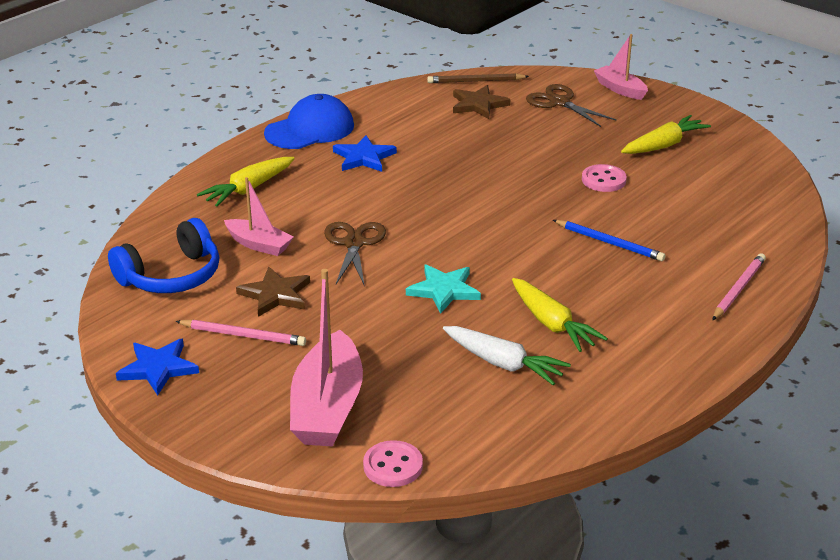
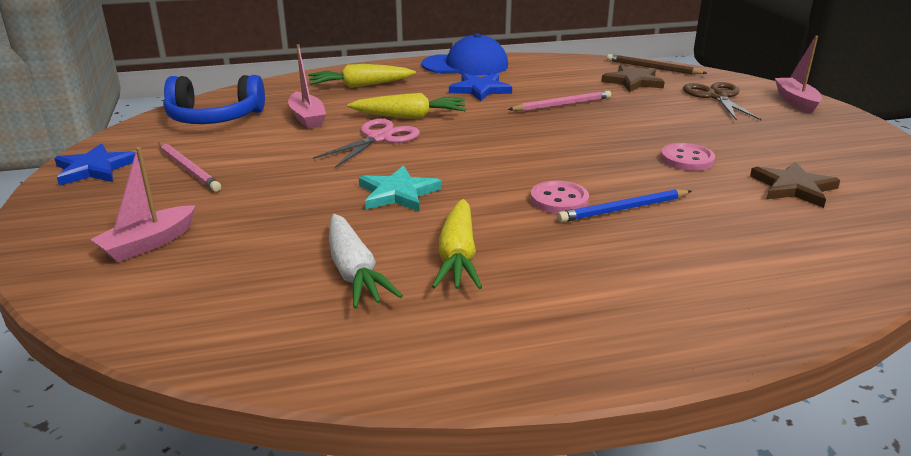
camera: 35 degrees right, 5 degrees down
(275, 295) = (260, 151): brown star -> brown star (793, 188)
(327, 407) = (148, 243): pink boat -> pink boat, size x0.58
(354, 243) = (379, 138): brown scissors -> pink scissors
(393, 466) = (105, 318): pink button -> pink button (559, 200)
(609, 243) = (623, 209): blue pencil -> blue pencil turned 90 degrees clockwise
(663, 145) = (794, 151): yellow carrot -> yellow carrot (409, 117)
(738, 289) = (733, 304): pink pencil -> pink pencil (562, 105)

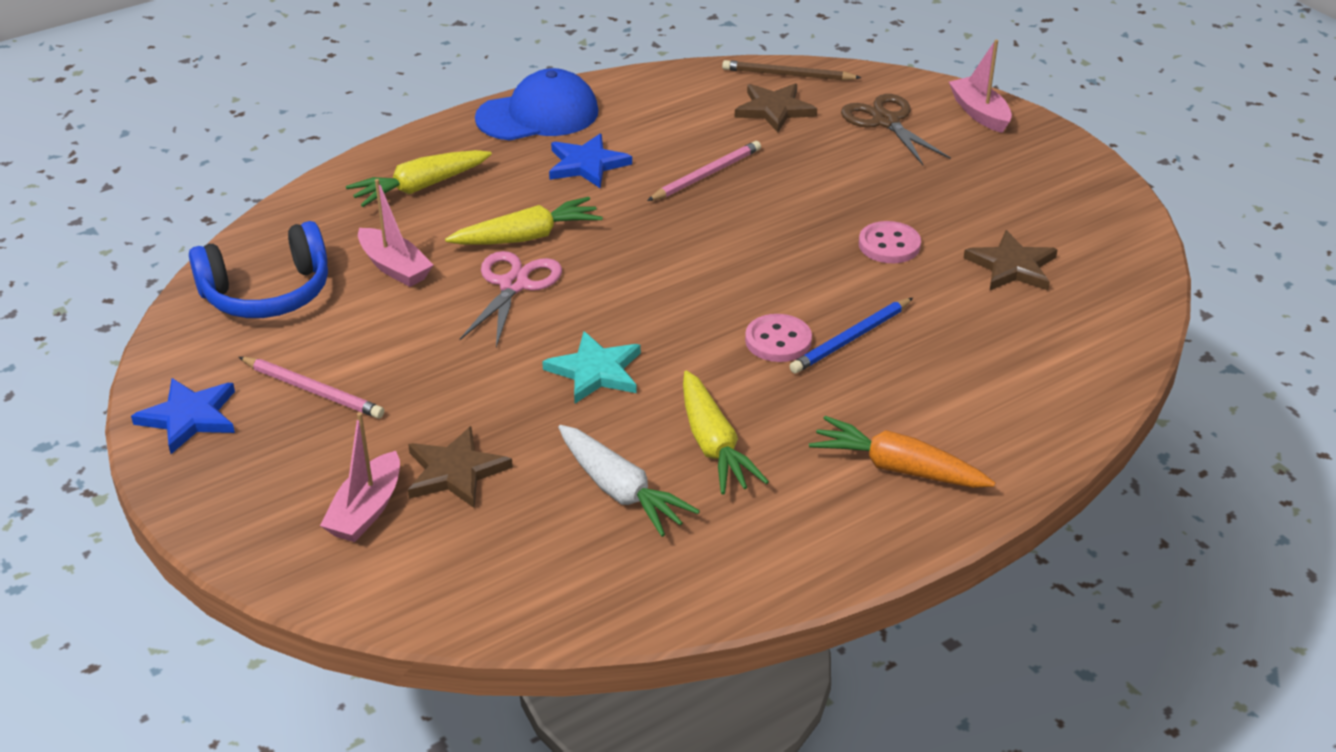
camera: 20 degrees left, 10 degrees up
(237, 233) = (455, 471): none -> brown star
(620, 307) = (898, 468): none -> orange carrot

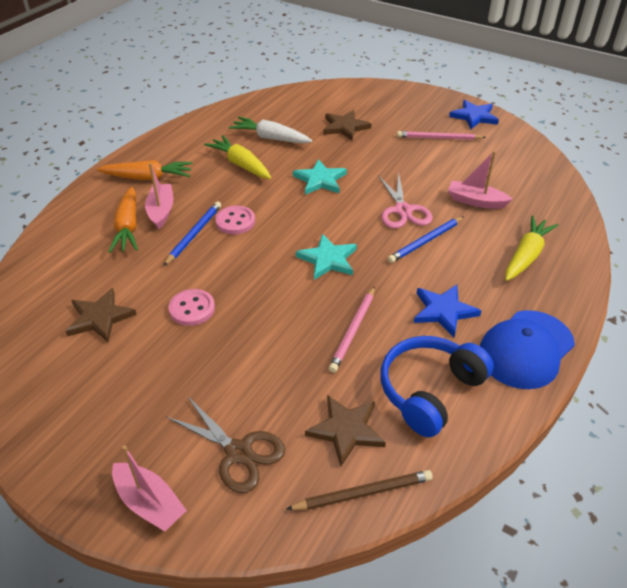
camera: 155 degrees right, 5 degrees up
(267, 293) = (518, 170): blue headphones -> blue headphones (429, 390)
(366, 510) = (366, 108): pink boat -> pink boat (161, 211)
(527, 237) = (426, 241): yellow carrot -> blue pencil
(677, 252) = (328, 259): none -> turquoise star
(953, 380) = (128, 227): none -> orange carrot

